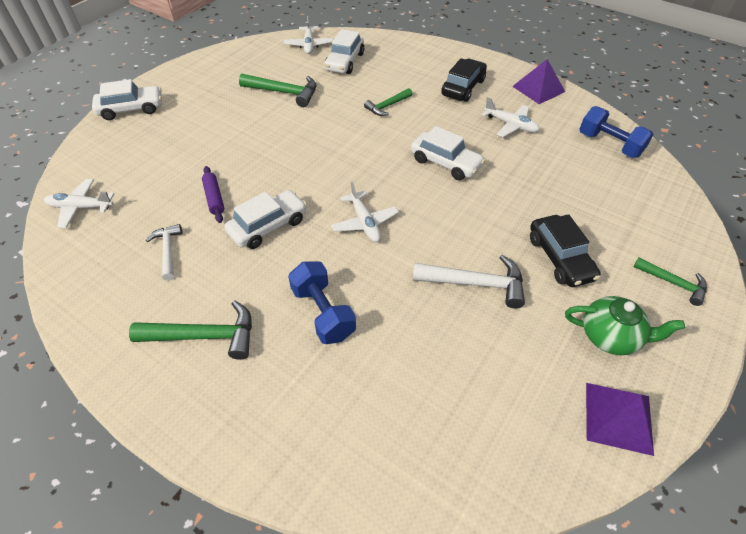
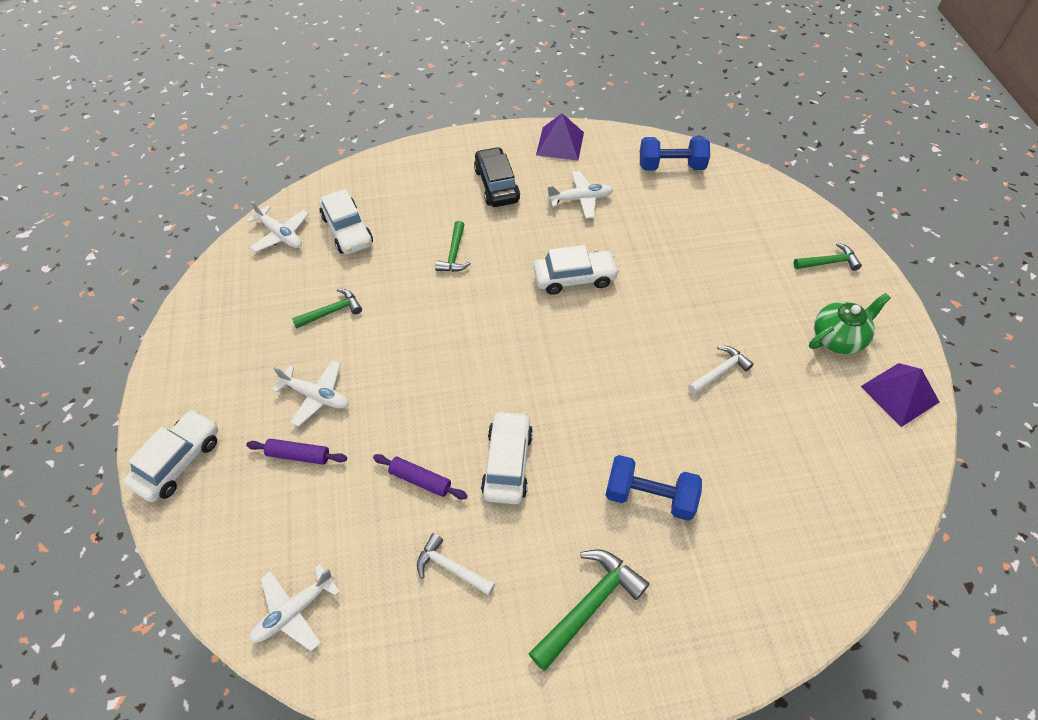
camera: 45 degrees left, 5 degrees up
(179, 143) = (299, 455): none -> purple rolling pin
(284, 93) = (332, 311): green hammer -> green hammer, size x0.63
(365, 222) = (581, 389): white plane -> white plane (316, 396)
(476, 283) = (720, 371): white hammer -> white hammer, size x0.63
(560, 258) = (747, 300): black car -> none

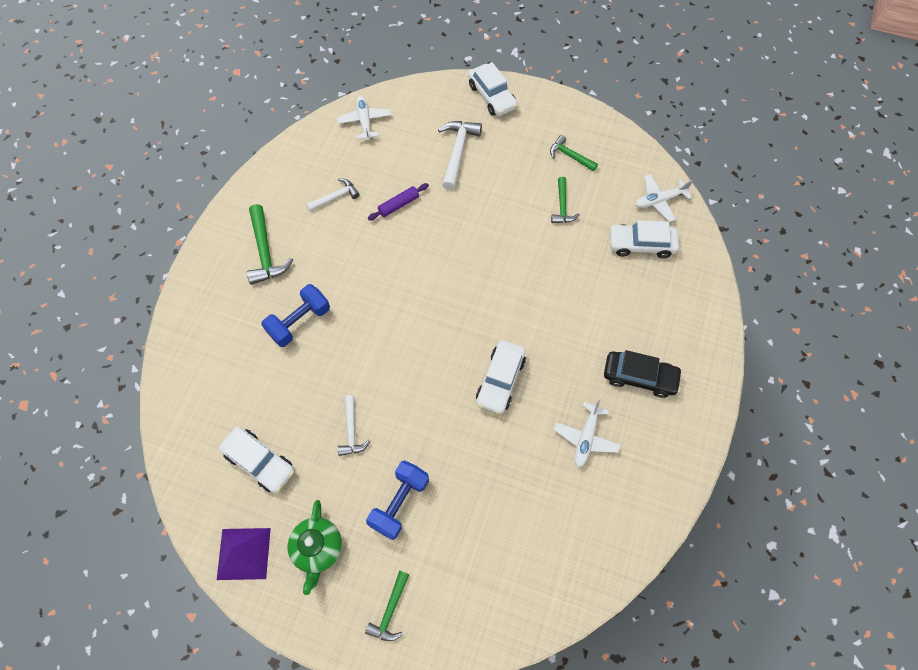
camera: 120 degrees right, 10 degrees up
(299, 455) = (458, 152): purple rolling pin -> white hammer
(316, 396) = (495, 174): white plane -> none
(454, 254) = (574, 306): green hammer -> green hammer (570, 156)
(507, 463) = (377, 255): white car -> white car (260, 462)
(560, 143) = (671, 463): purple pyramid -> none
(671, 166) = (587, 551): blue dumbbell -> blue dumbbell (399, 502)

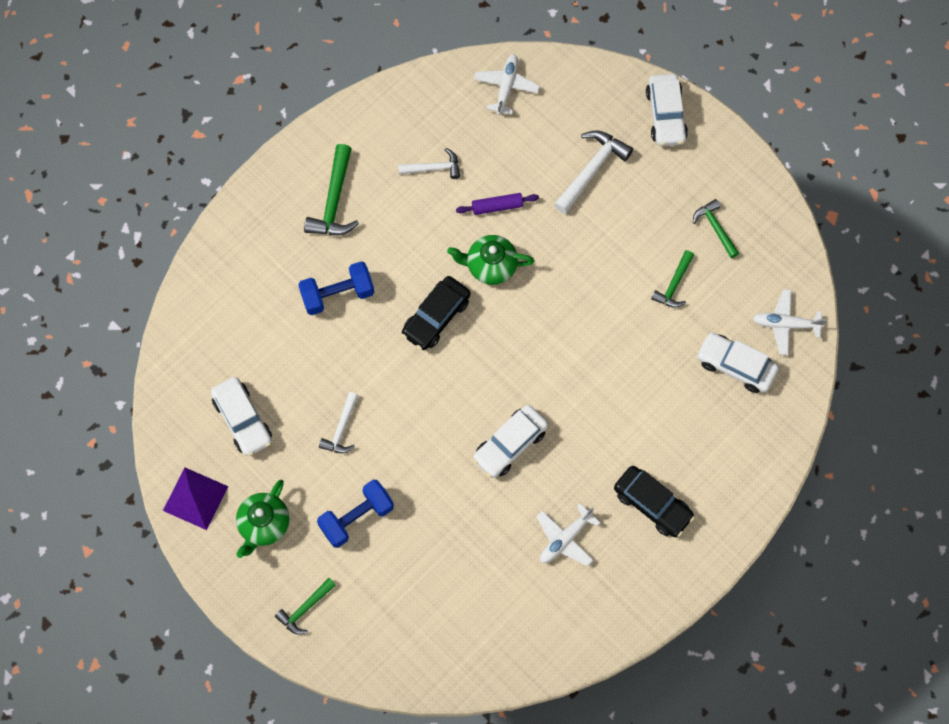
camera: 25 degrees right, 5 degrees up
(390, 306) = (436, 317): none -> black car
(415, 249) = (490, 266): none -> green teapot

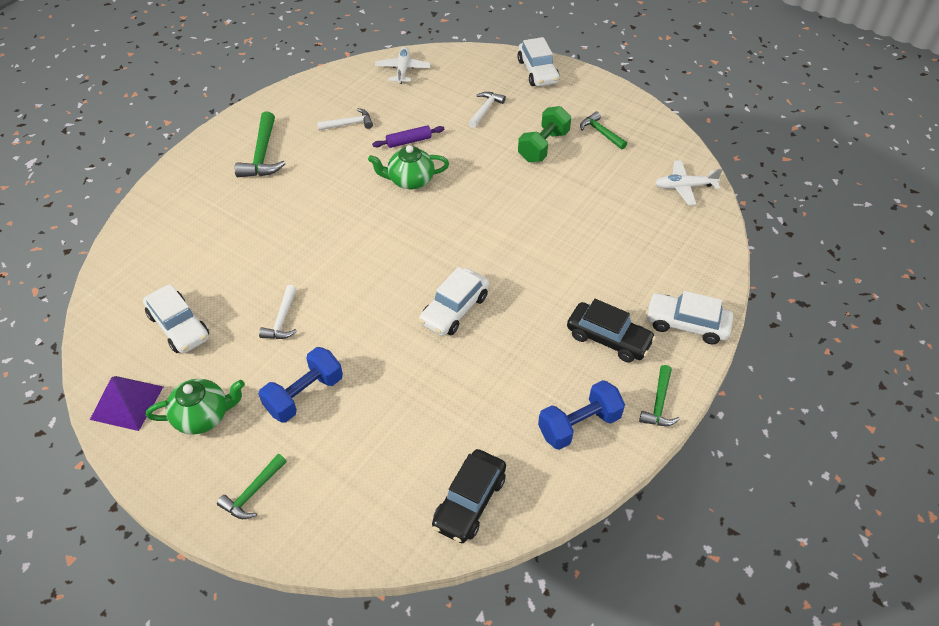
camera: 10 degrees left, 20 degrees down
(264, 524) = (203, 416): green teapot -> green teapot turned 120 degrees counterclockwise
(337, 294) = (270, 217): blue dumbbell -> blue dumbbell (579, 425)
(436, 317) = (366, 222): black car -> black car (469, 502)
(565, 539) = (528, 381): white plane -> none
(592, 169) = (485, 109): white hammer -> white hammer, size x0.63
(645, 238) = (543, 146): none -> green dumbbell
(674, 285) = (577, 173): green hammer -> green hammer (659, 404)
(735, 366) = (651, 221): white car -> white car (686, 324)

